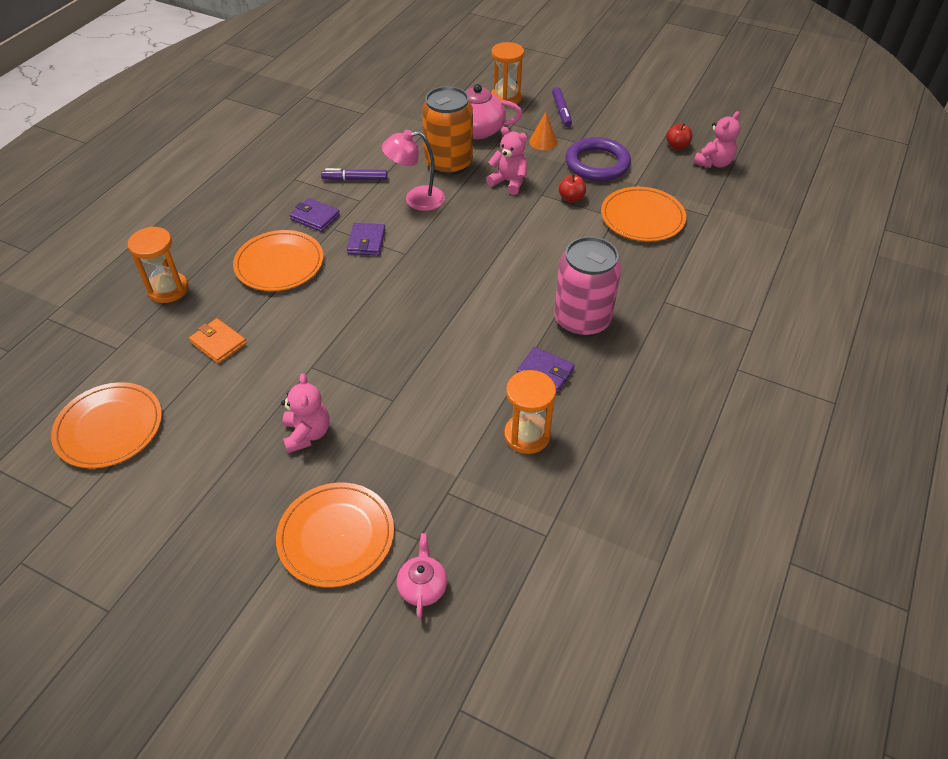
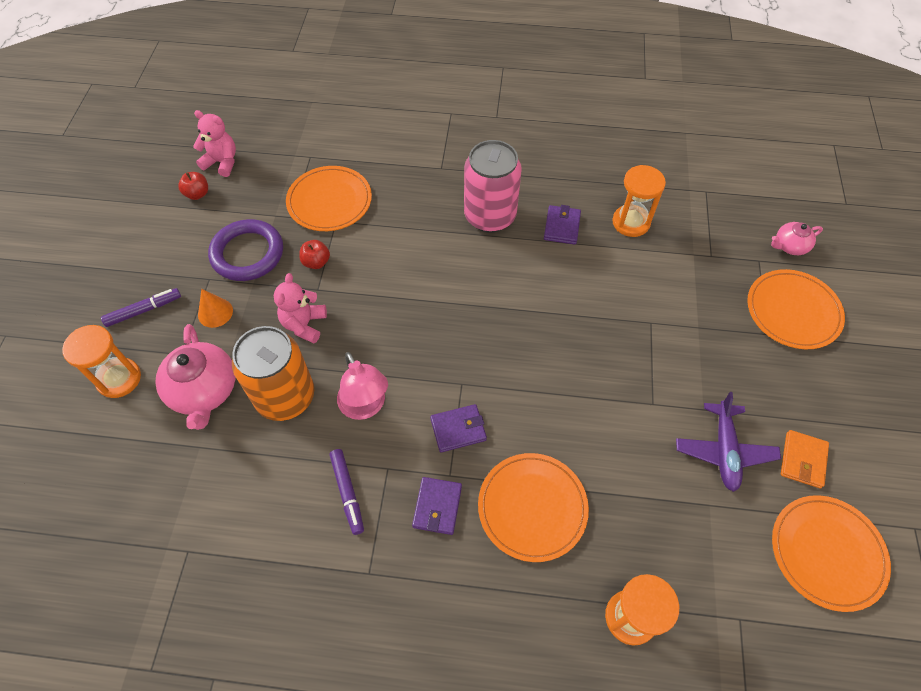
camera: 110 degrees left, 10 degrees up
(218, 343) = (673, 508): orange wallet -> orange wallet (802, 460)
(237, 398) = (724, 451): none -> purple plane
(307, 434) = (723, 372): pink teddy bear -> none

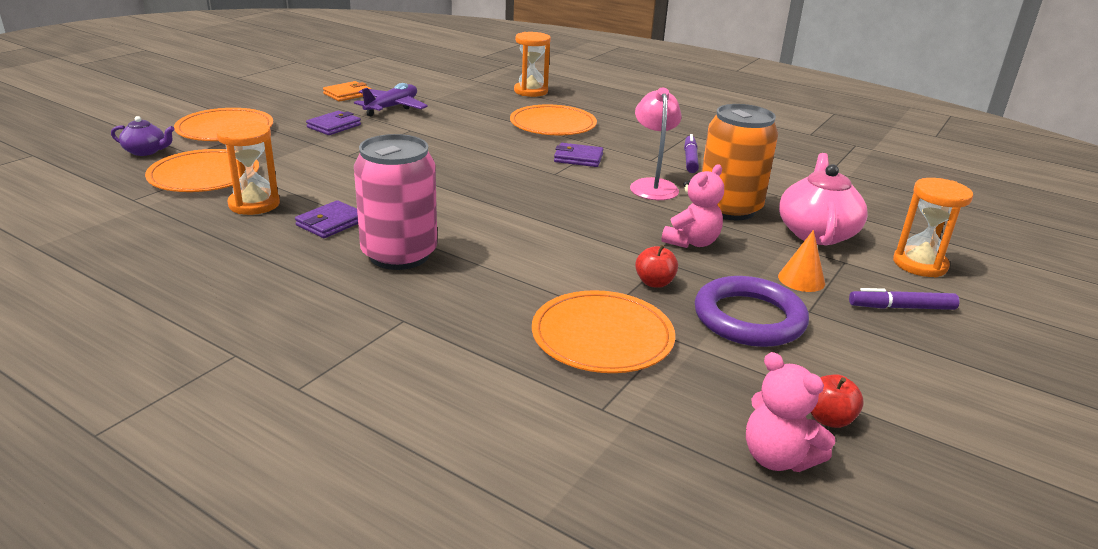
camera: 155 degrees left, 30 degrees down
(437, 507) = (622, 140): purple wallet -> purple wallet (334, 126)
(789, 246) = (146, 151): pink teapot -> purple teapot
(827, 553) = (389, 77): orange plate -> orange plate (204, 175)

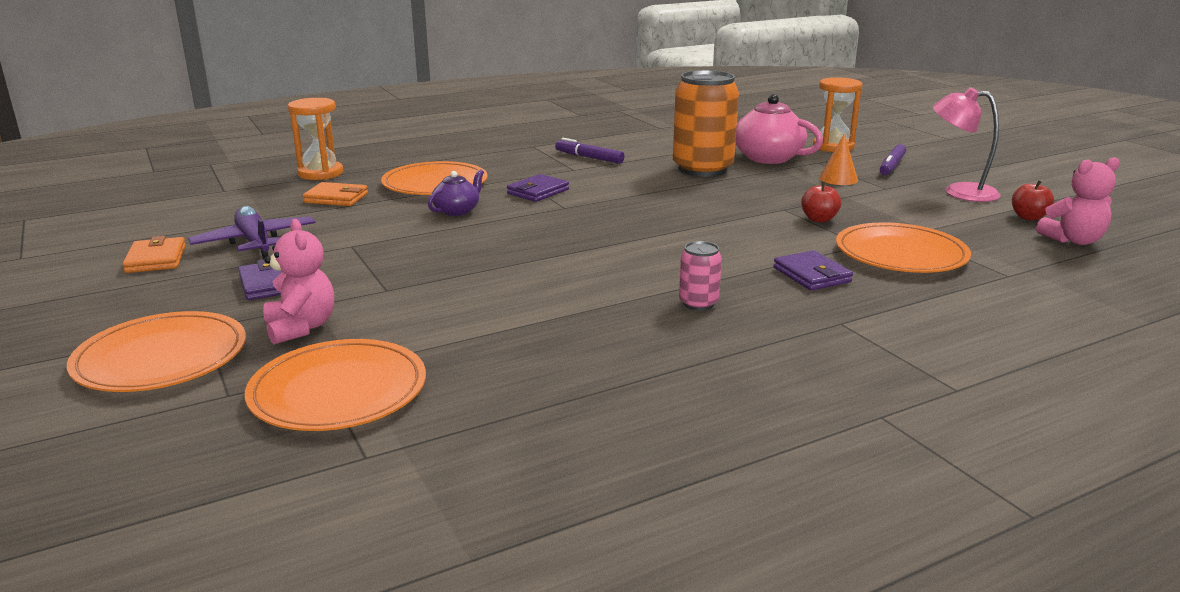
camera: 60 degrees left, 5 degrees down
(146, 151) = (163, 433): purple teapot -> purple teapot (457, 211)
(254, 204) = (484, 365): orange hourglass -> none
(331, 223) = (587, 326): purple wallet -> purple wallet (811, 275)
(399, 255) = (698, 303): pink can -> pink can, size x0.45
(489, 106) = (336, 198): none -> orange wallet
(652, 185) = (631, 181): pink lamp -> pink lamp (959, 192)
(691, 242) = (755, 193): pink teddy bear -> pink teddy bear (301, 328)
(749, 318) = (890, 205): purple ring -> none

